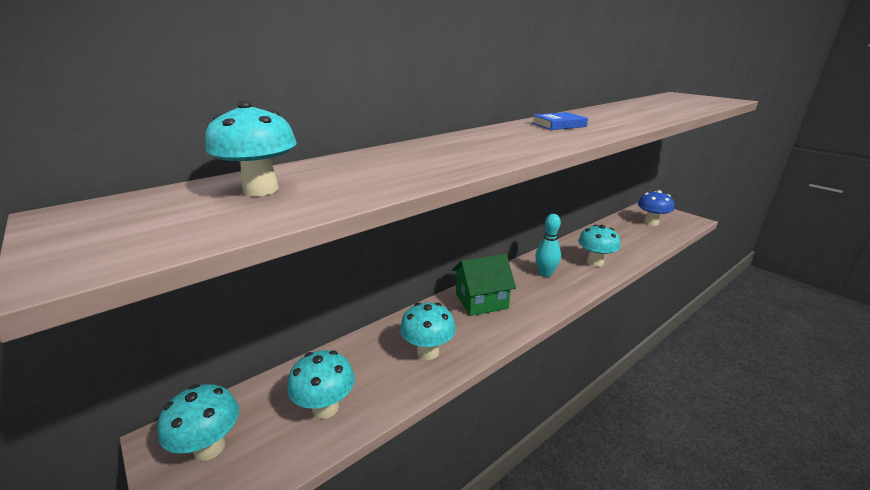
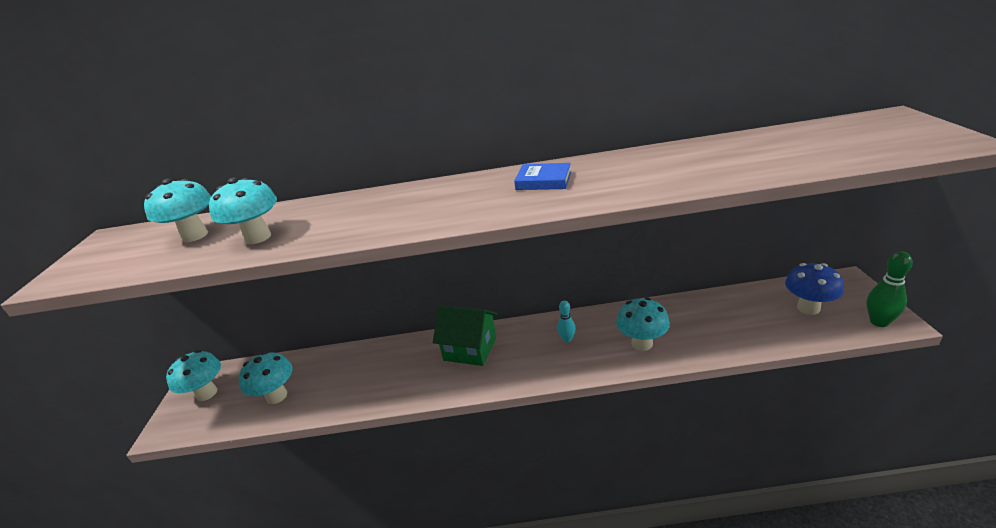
camera: 40 degrees right, 5 degrees up
(428, 352) = (377, 381): turquoise mushroom -> turquoise mushroom (258, 237)
(545, 273) = (567, 339): turquoise bowling pin -> turquoise bowling pin, size x0.63
(688, 222) = (879, 322): none -> green bowling pin

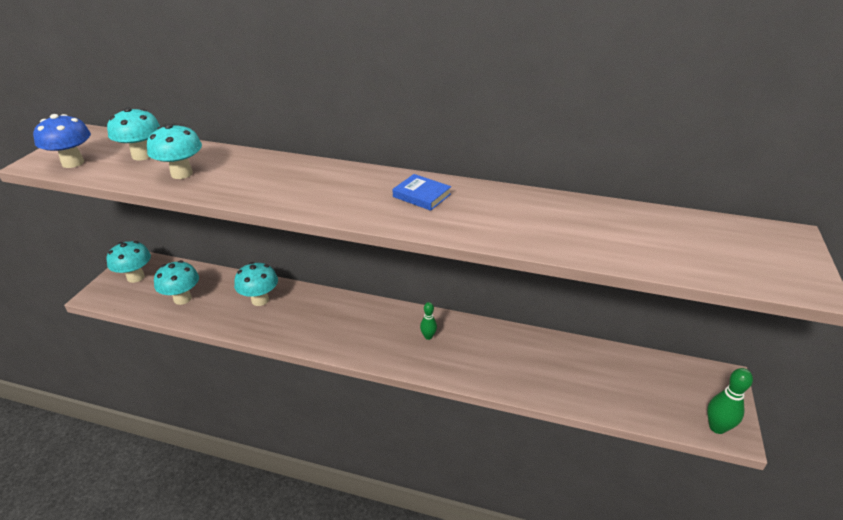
camera: 15 degrees right, 5 degrees up
(470, 349) = (346, 315): green house -> none
(567, 339) = (428, 336): turquoise bowling pin -> green bowling pin
(642, 343) = (487, 364): turquoise mushroom -> turquoise mushroom (260, 300)
(808, 308) = (662, 389): blue mushroom -> blue mushroom (73, 163)

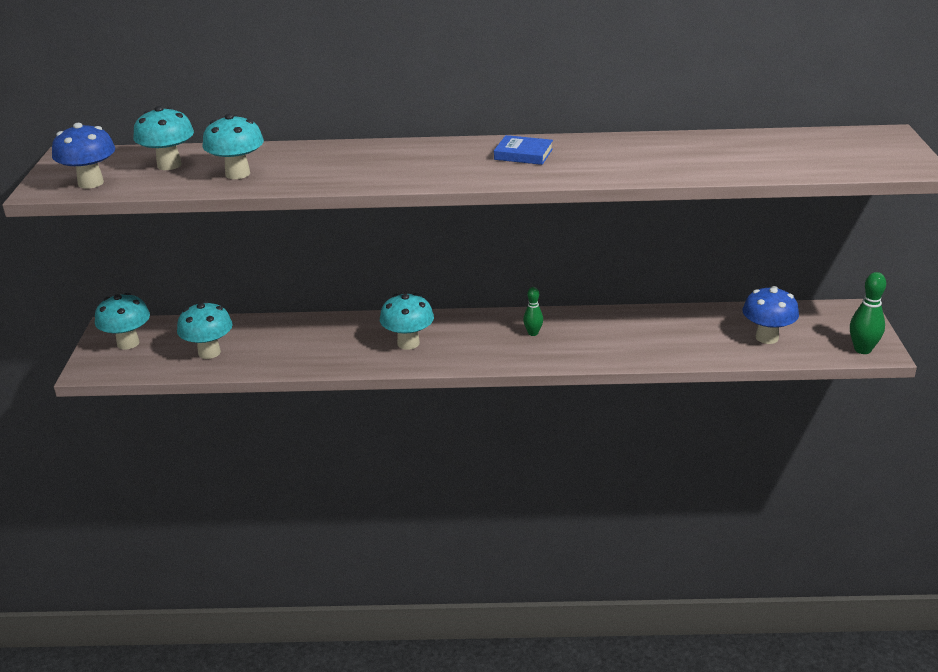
camera: 15 degrees left, 5 degrees down
(260, 300) = (310, 336): turquoise mushroom -> turquoise mushroom (408, 343)
(628, 390) = (767, 337): none -> blue mushroom

